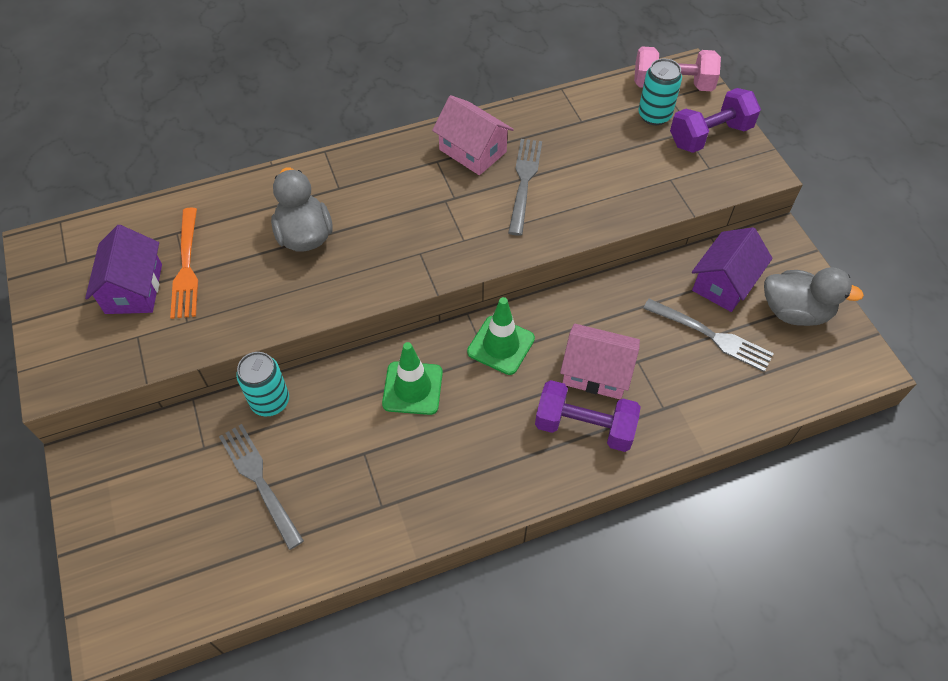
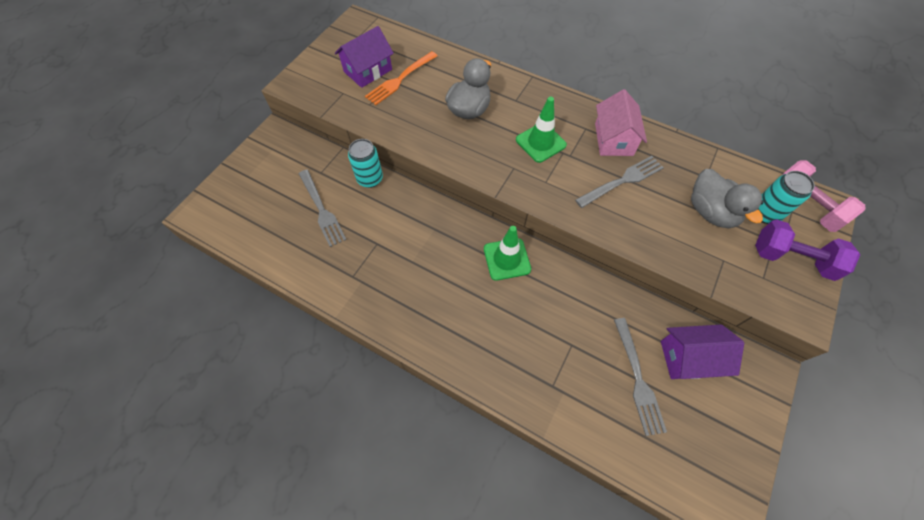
camera: 50 degrees right, 5 degrees up
(259, 481) = (321, 210): grey fork -> grey fork turned 135 degrees clockwise
(412, 388) = (437, 236): green traffic cone -> green traffic cone (540, 142)
(584, 426) = (495, 346): purple dumbbell -> none
(596, 372) = (539, 326): pink house -> none
(795, 311) = (718, 424): grey duck -> grey duck (710, 212)

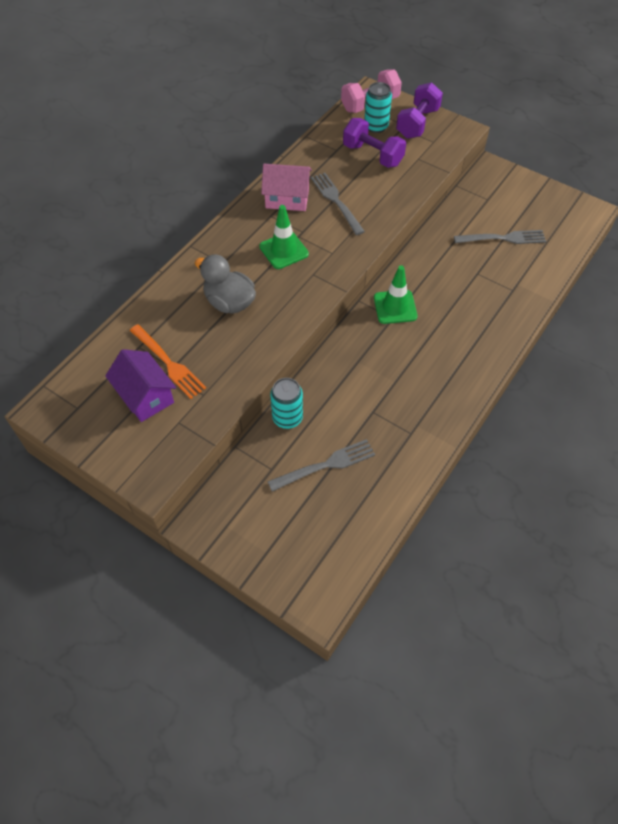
camera: 85 degrees left, 5 degrees down
(689, 358) = (485, 206): purple house -> none
(710, 212) = (373, 155): grey duck -> purple dumbbell

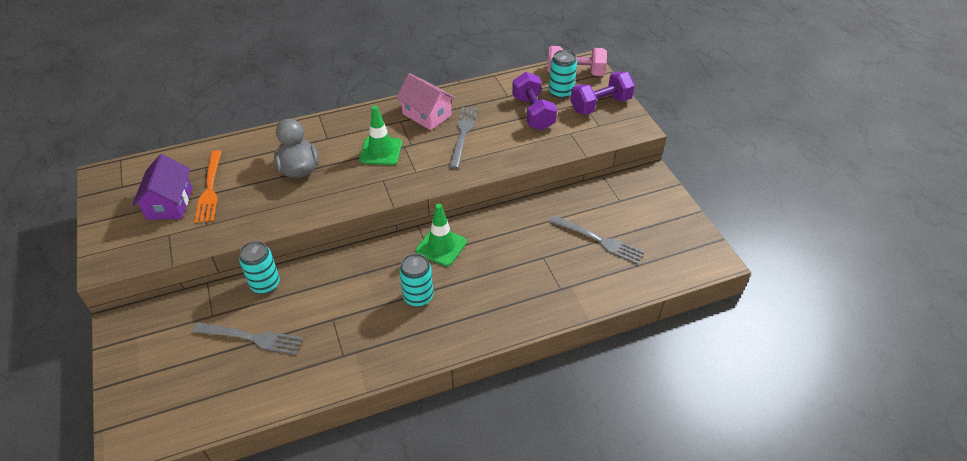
camera: 35 degrees right, 10 degrees down
(419, 356) = (418, 297): none -> turquoise can

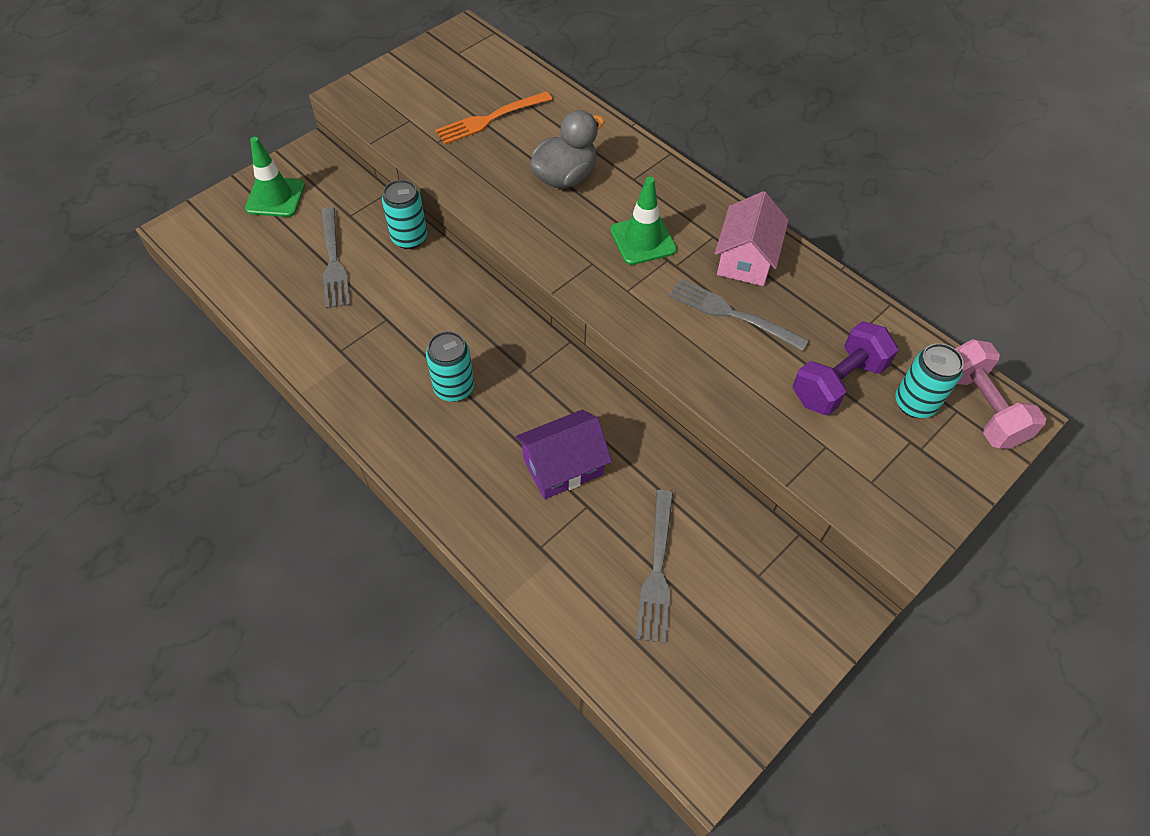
camera: 65 degrees right, 10 degrees up
(169, 203) = (453, 99): purple house -> purple house (563, 466)
(441, 246) = (547, 380): green traffic cone -> green traffic cone (275, 197)
(463, 134) = (732, 314): grey fork -> grey fork turned 135 degrees counterclockwise
(600, 105) = (924, 469): purple dumbbell -> none

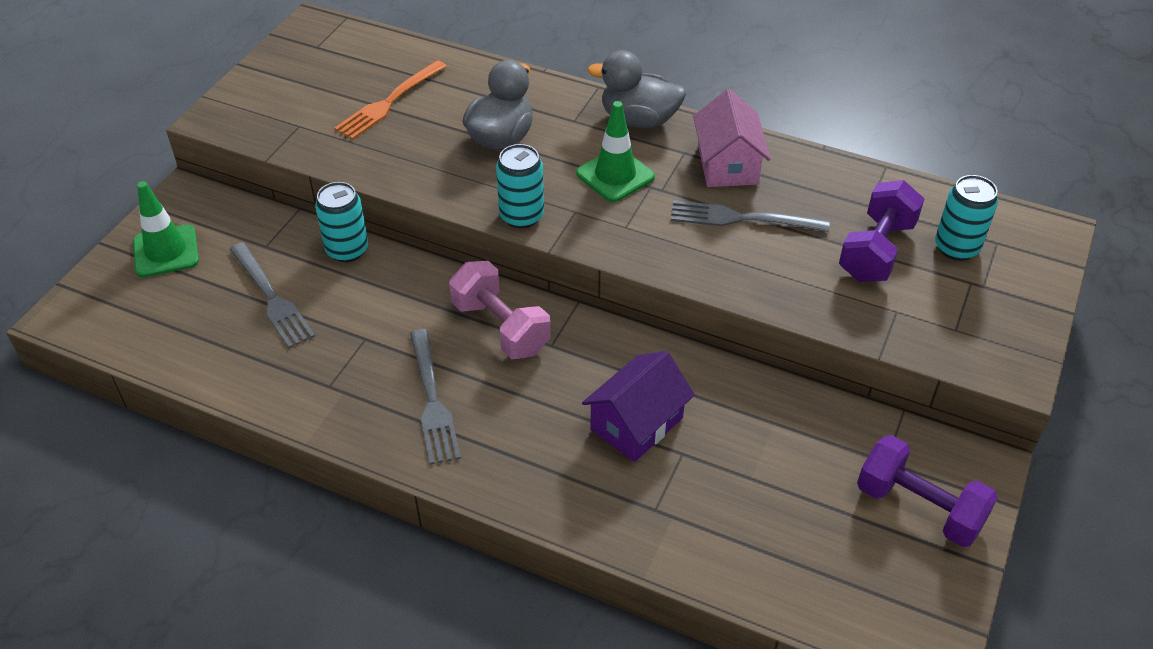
camera: 20 degrees left, 10 degrees down
(454, 388) = (478, 384): turquoise can -> turquoise can (521, 216)
(657, 570) = (786, 490): grey fork -> grey fork (432, 400)
(689, 194) = (639, 120): none -> grey duck
(765, 628) = (919, 507): none -> purple dumbbell
(980, 408) = (1016, 234): pink dumbbell -> pink dumbbell (501, 327)

